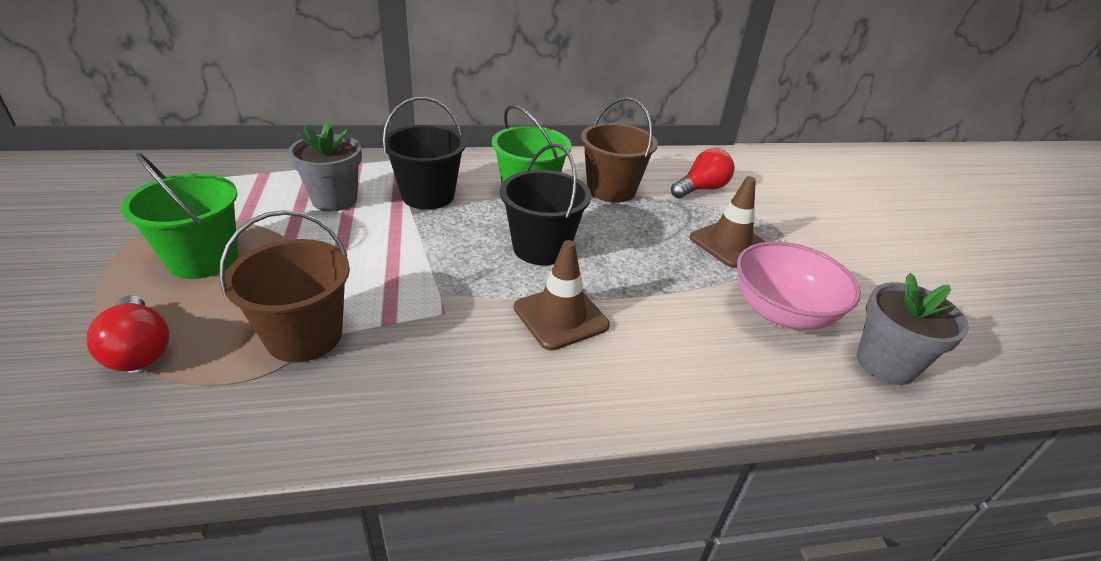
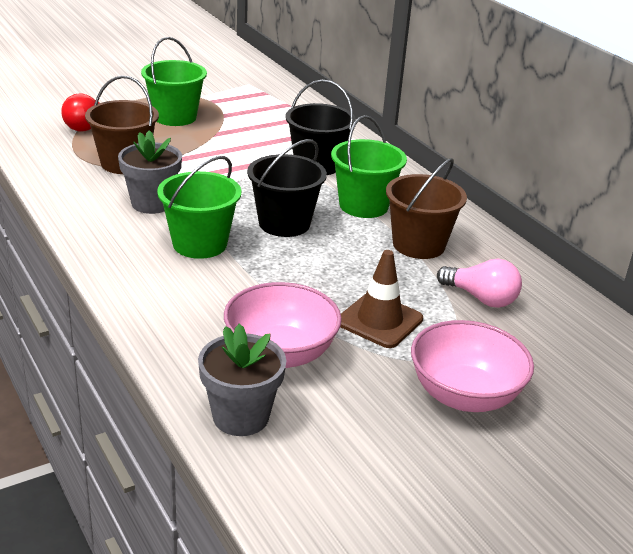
camera: 70 degrees right, 5 degrees down
(334, 200) = (276, 134): grey flower pot -> grey flower pot (152, 203)
(560, 316) = (199, 244): brown traffic cone -> green bucket
(701, 189) = (481, 298): red light bulb -> pink light bulb
(832, 236) = (464, 395): none -> pink bowl

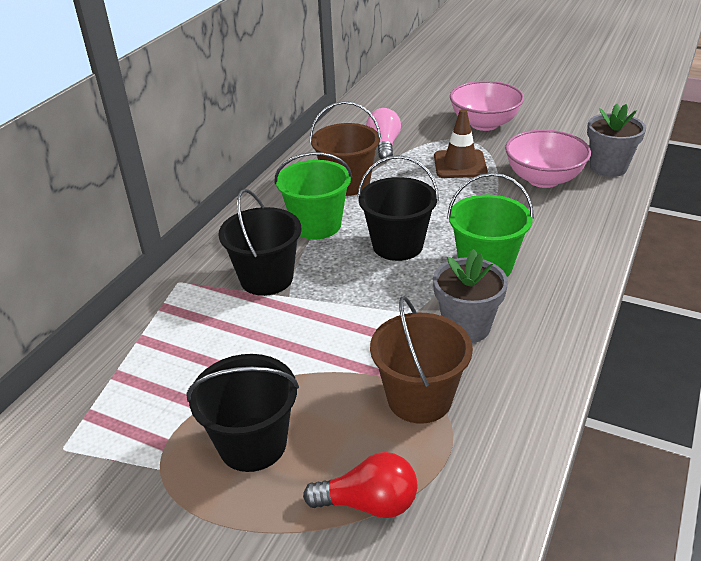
camera: 120 degrees left, 5 degrees up
(175, 117) = (252, 444): green bucket -> black bucket

